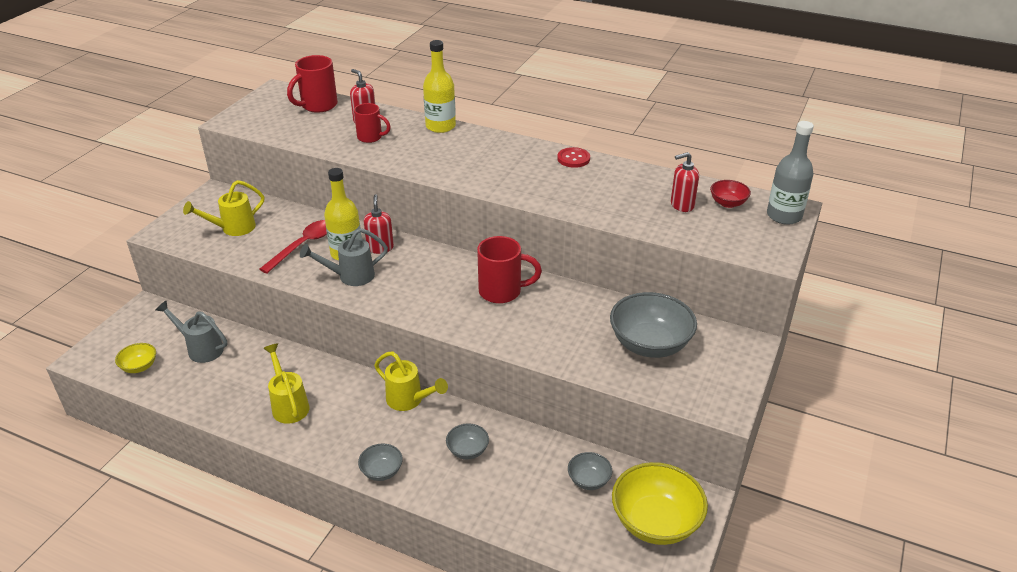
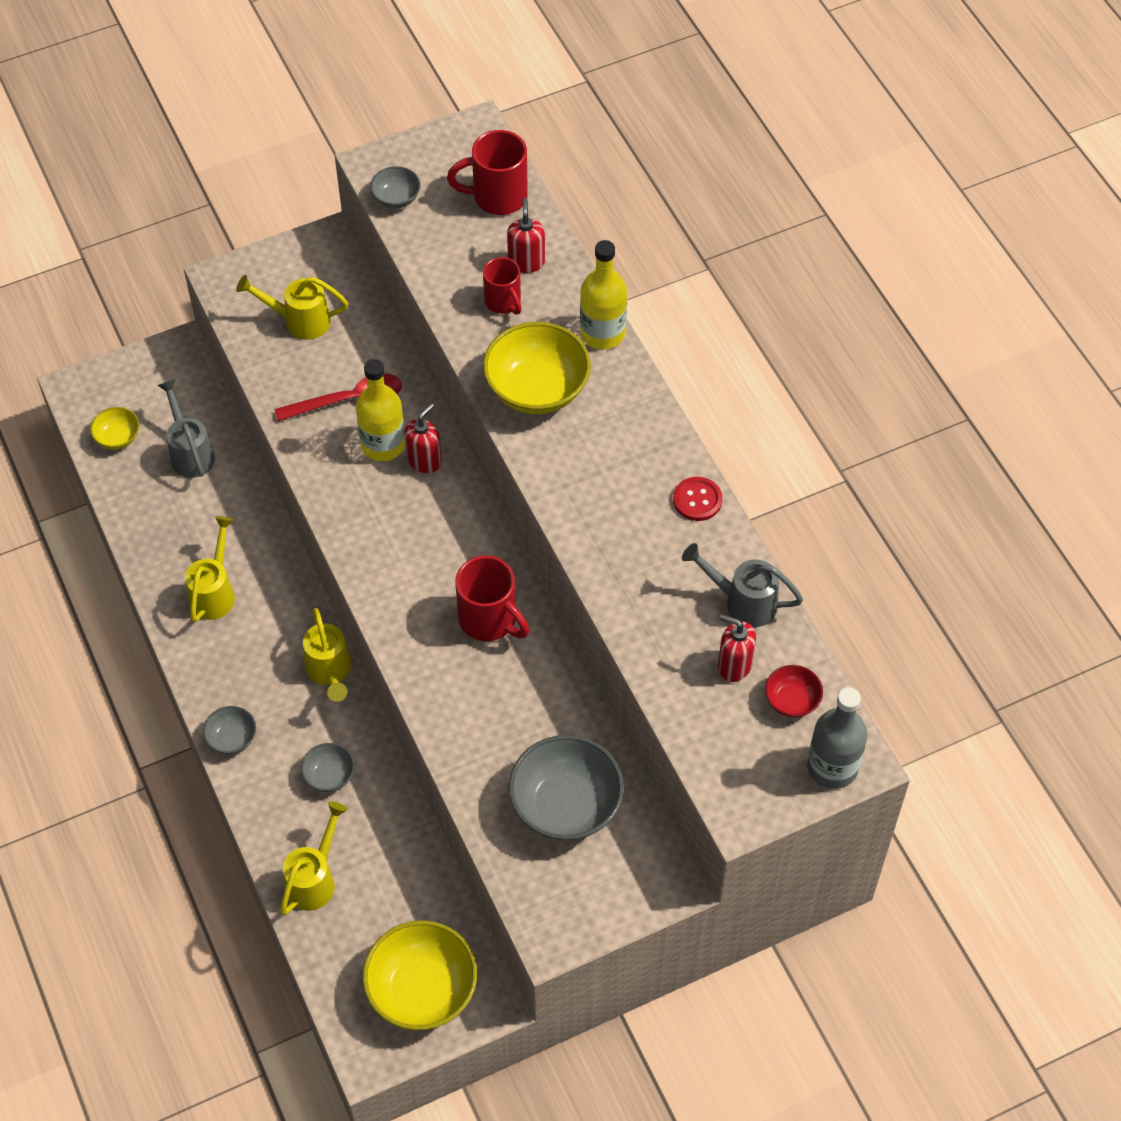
camera: 40 degrees right, 20 degrees up
(350, 276) = (357, 484): grey watering can -> grey watering can (743, 602)
(433, 158) = (537, 389): none -> yellow bowl
(520, 510) = (314, 879): none -> yellow watering can
(589, 480) = (408, 898): grey bowl -> grey bowl (396, 198)

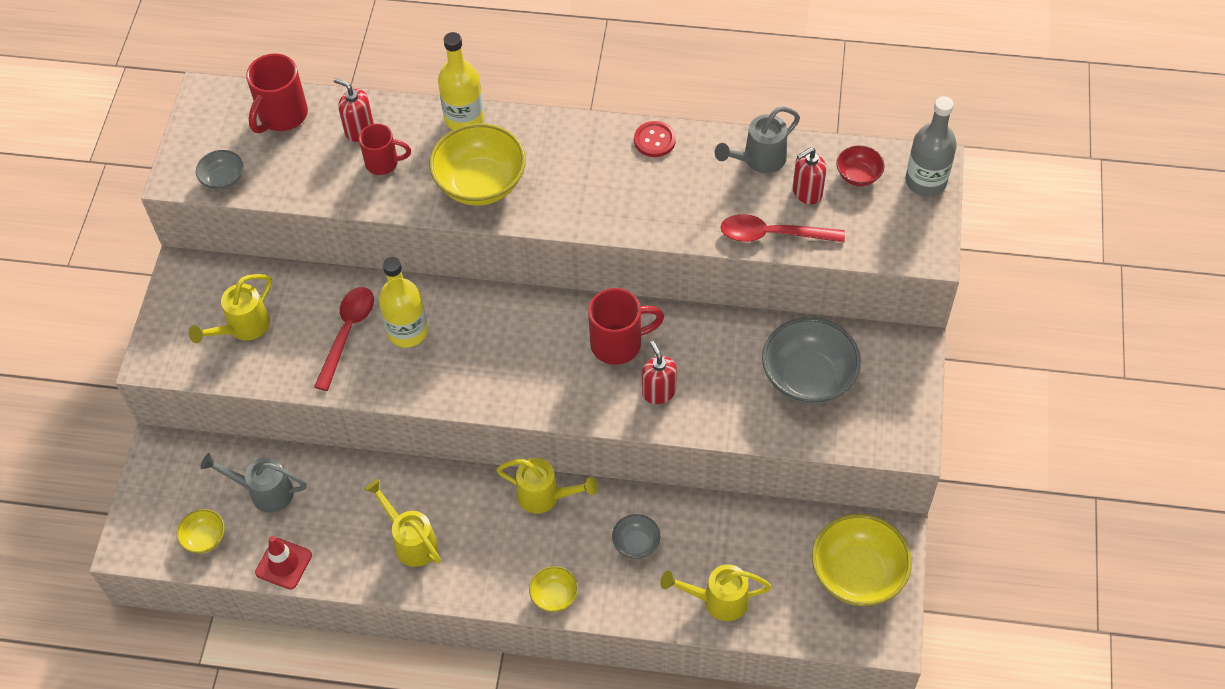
camera: 55 degrees left, 0 degrees up
(131, 510) = (283, 564): none -> red traffic cone
(232, 738) = (554, 596): grey bowl -> yellow bowl
(314, 879) = (718, 600): yellow watering can -> yellow watering can turned 60 degrees counterclockwise
(424, 460) = (444, 312): red soap dispenser -> red soap dispenser (658, 392)
(658, 662) = (772, 234): none -> red spoon

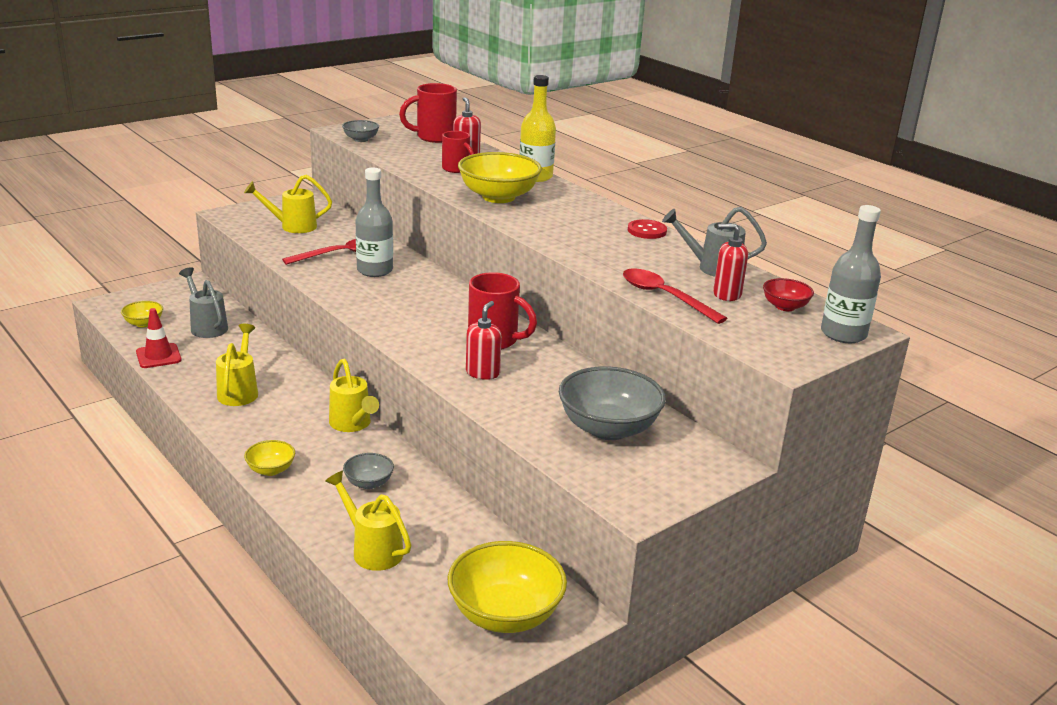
camera: 40 degrees right, 30 degrees down
(407, 331) = (375, 270): yellow bottle -> grey bottle

